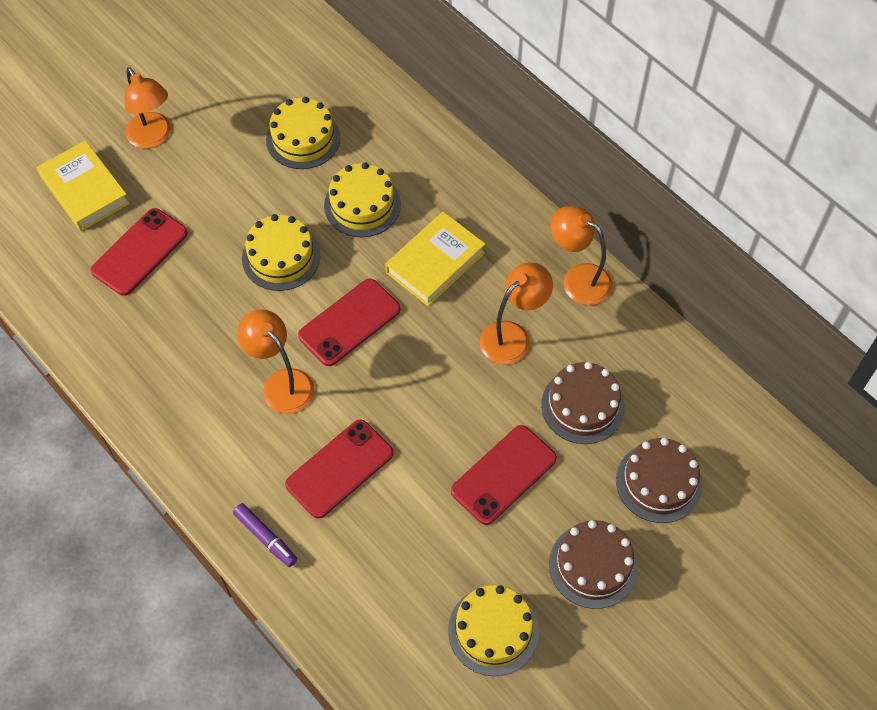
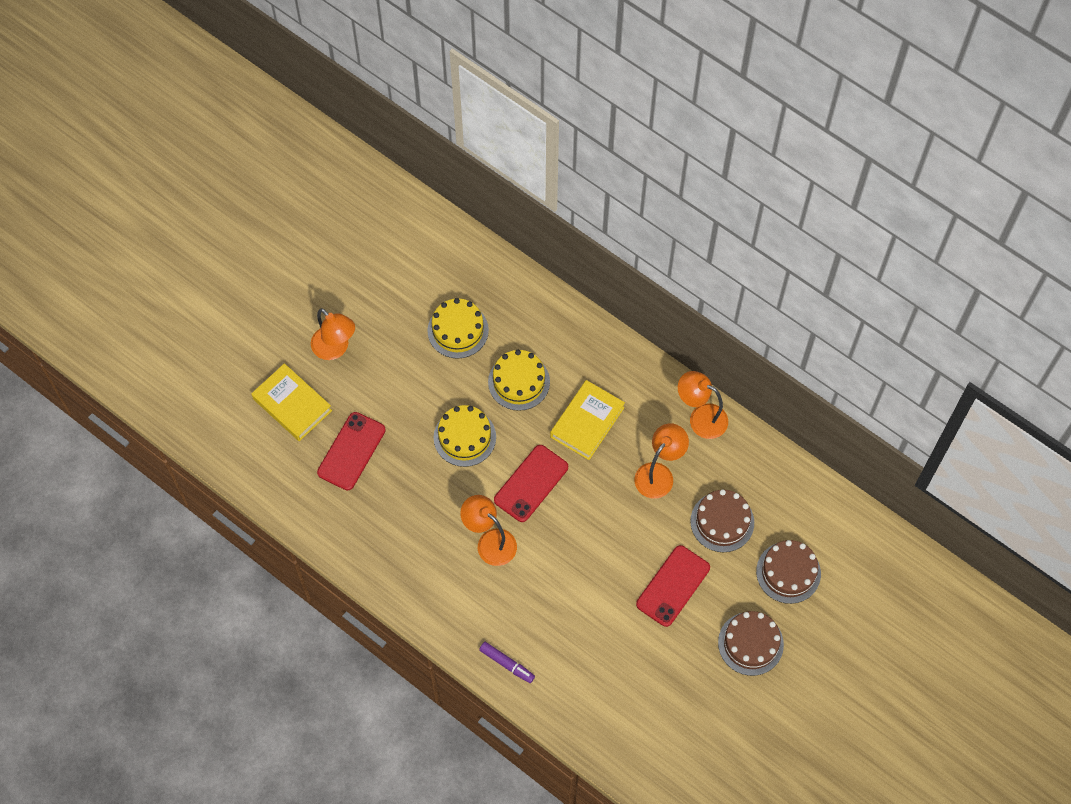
camera: 10 degrees left, 5 degrees up
(339, 469) = (549, 602): red phone -> none
(493, 630) = (687, 704): yellow cake -> none

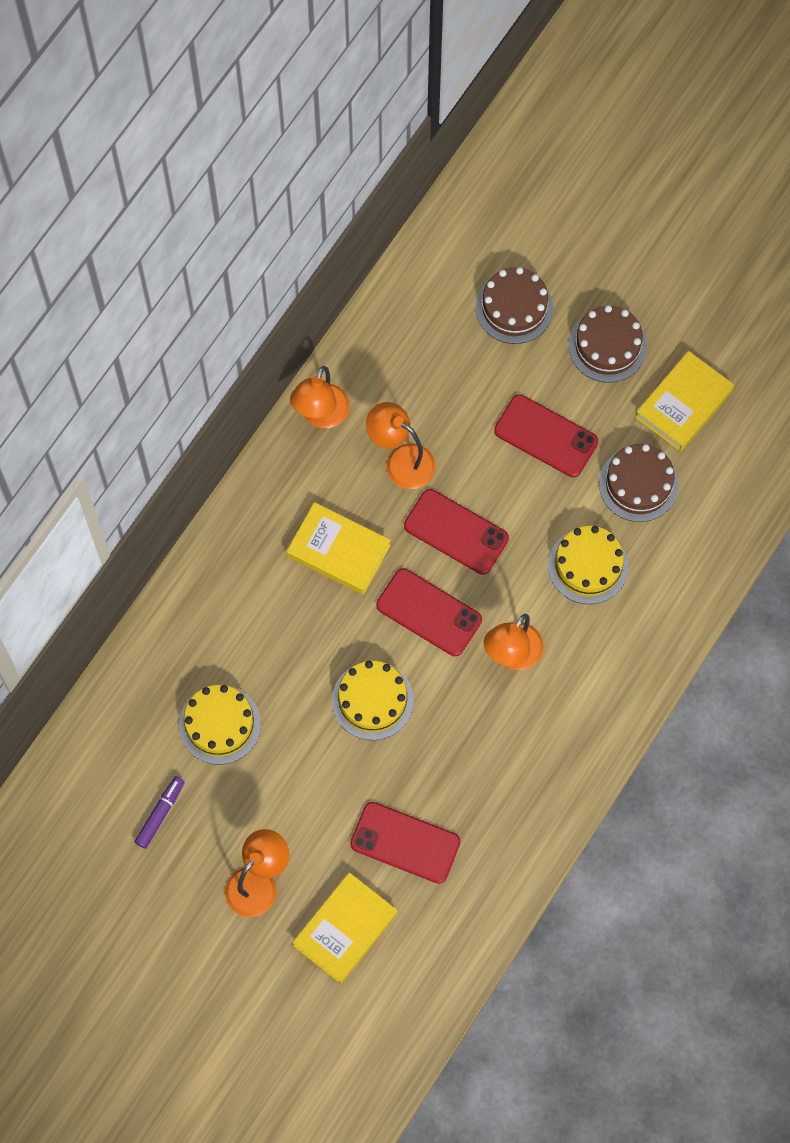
camera: 95 degrees left, 5 degrees up
(507, 664) = (667, 621): purple marker -> purple marker (160, 814)
(519, 382) = (288, 640): yellow cake -> yellow cake (588, 566)
(596, 509) = (456, 532): none -> red phone
(695, 700) = (684, 404): none -> yellow book
(722, 522) = (457, 384): brown cake -> brown cake (638, 484)

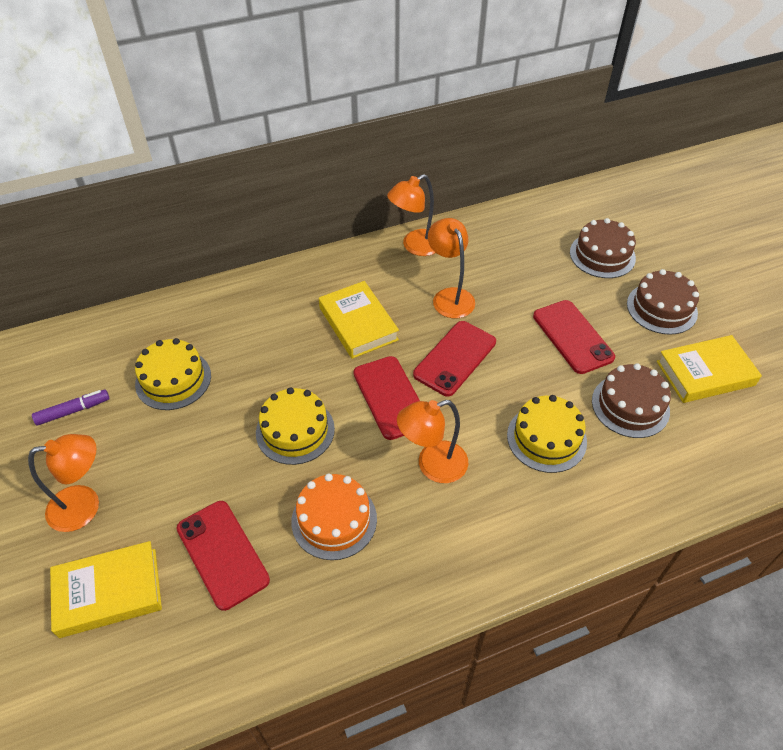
camera: 35 degrees right, 20 degrees down
(456, 532) = (455, 358): red phone -> red phone turned 60 degrees clockwise
(469, 756) = (334, 520): none -> orange cake

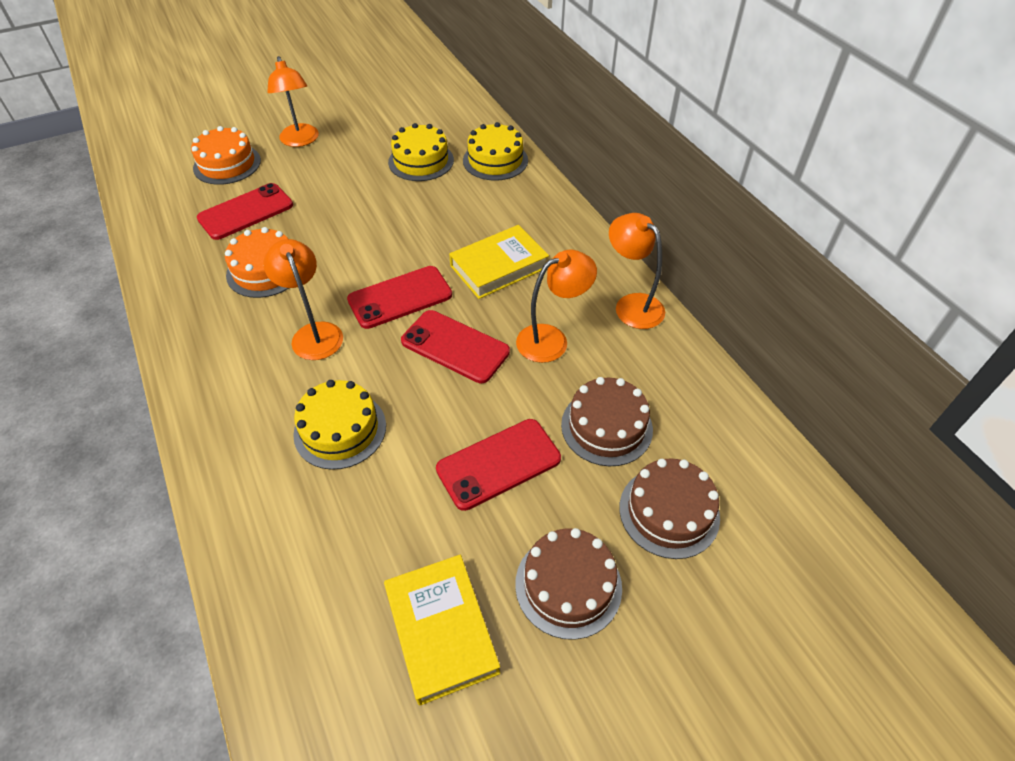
camera: 85 degrees right, 0 degrees up
(73, 411) = (388, 119): purple marker -> none
(108, 592) = (227, 164): yellow book -> orange cake
(295, 430) = (362, 237): yellow cake -> yellow cake (495, 160)
(630, 405) = (384, 522): brown cake -> brown cake (606, 427)

